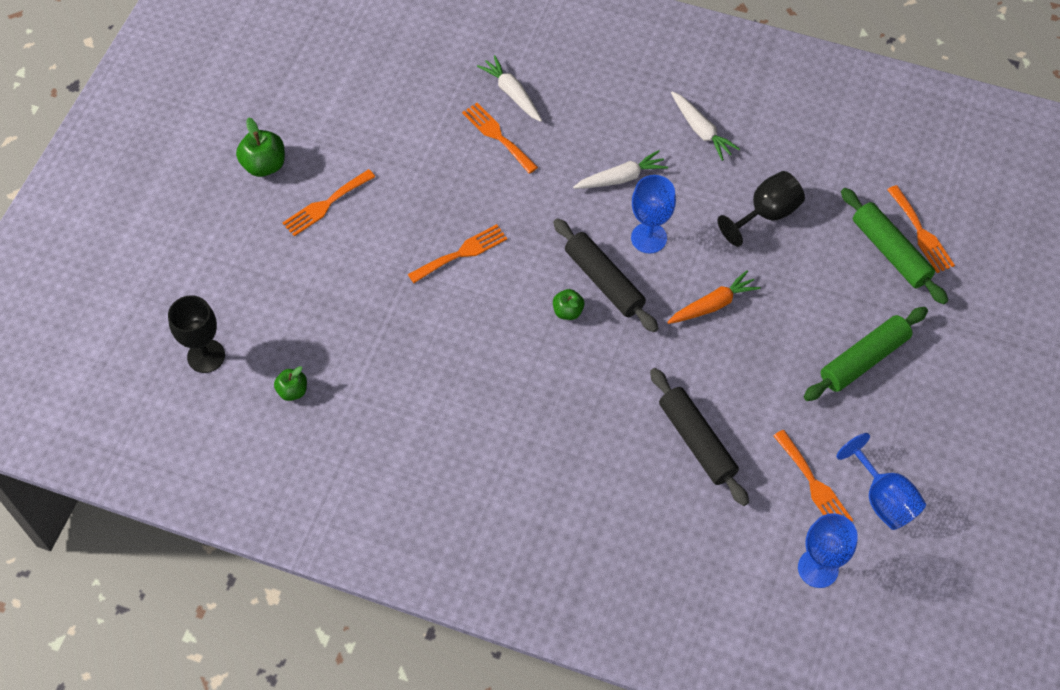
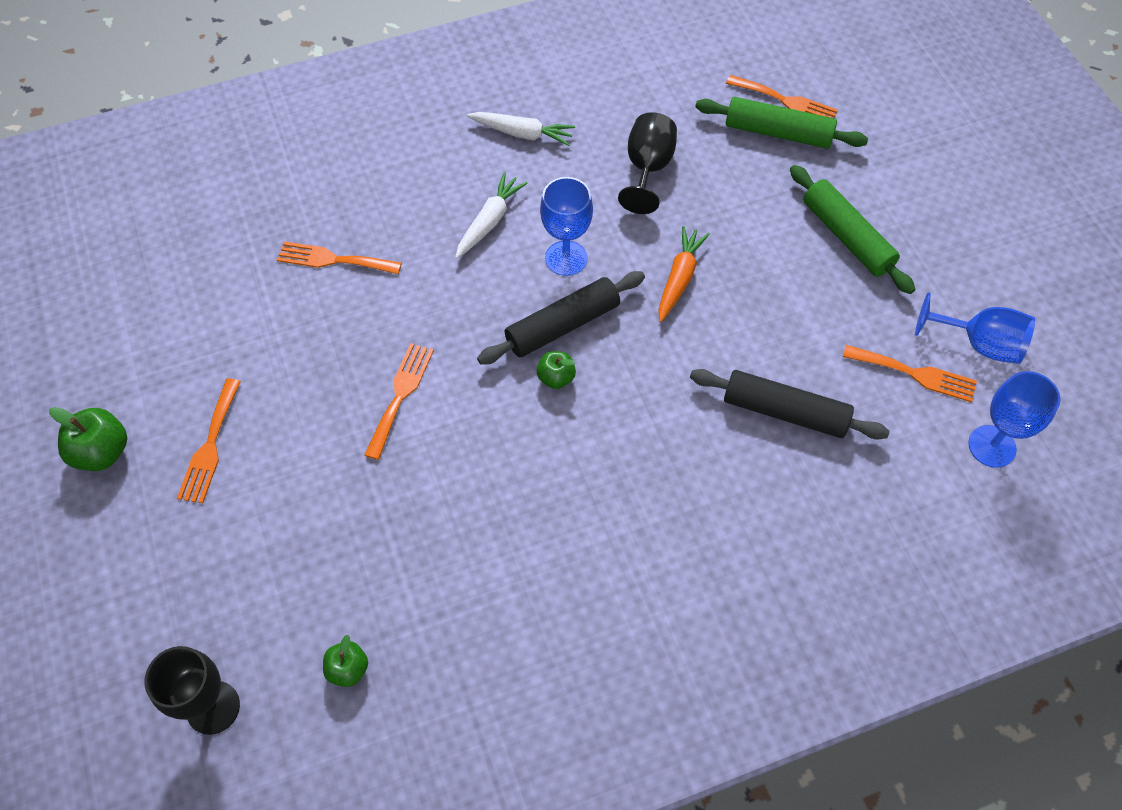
camera: 40 degrees left, 0 degrees up
(512, 93) = (311, 211): white carrot -> none
(604, 281) = (562, 326): black rolling pin -> black rolling pin turned 45 degrees counterclockwise
(864, 360) = (847, 237): green rolling pin -> green rolling pin turned 45 degrees counterclockwise

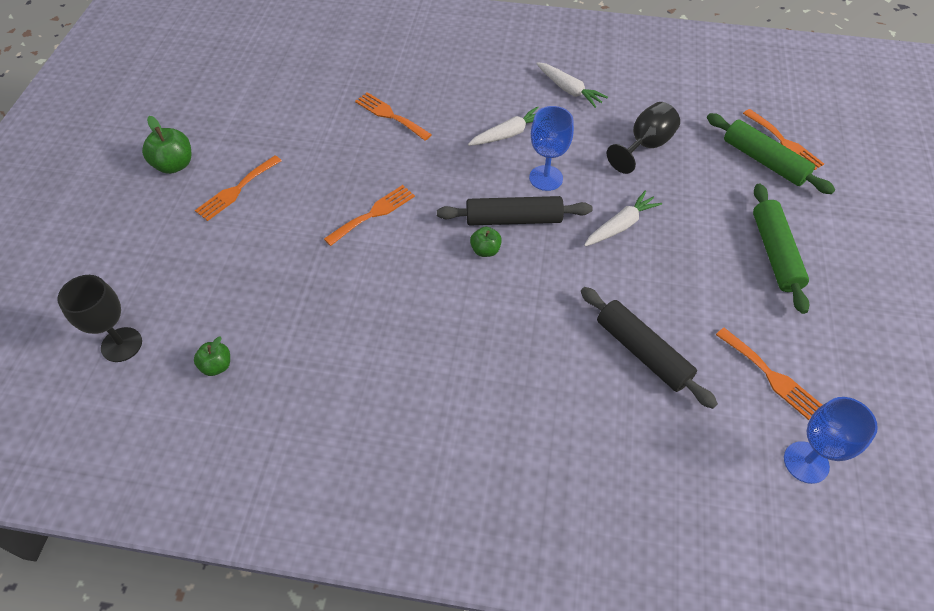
camera: 30 degrees right, 5 degrees down
(679, 278) = (621, 225): orange carrot -> white carrot
(979, 344) = (843, 379): blue goblet -> none

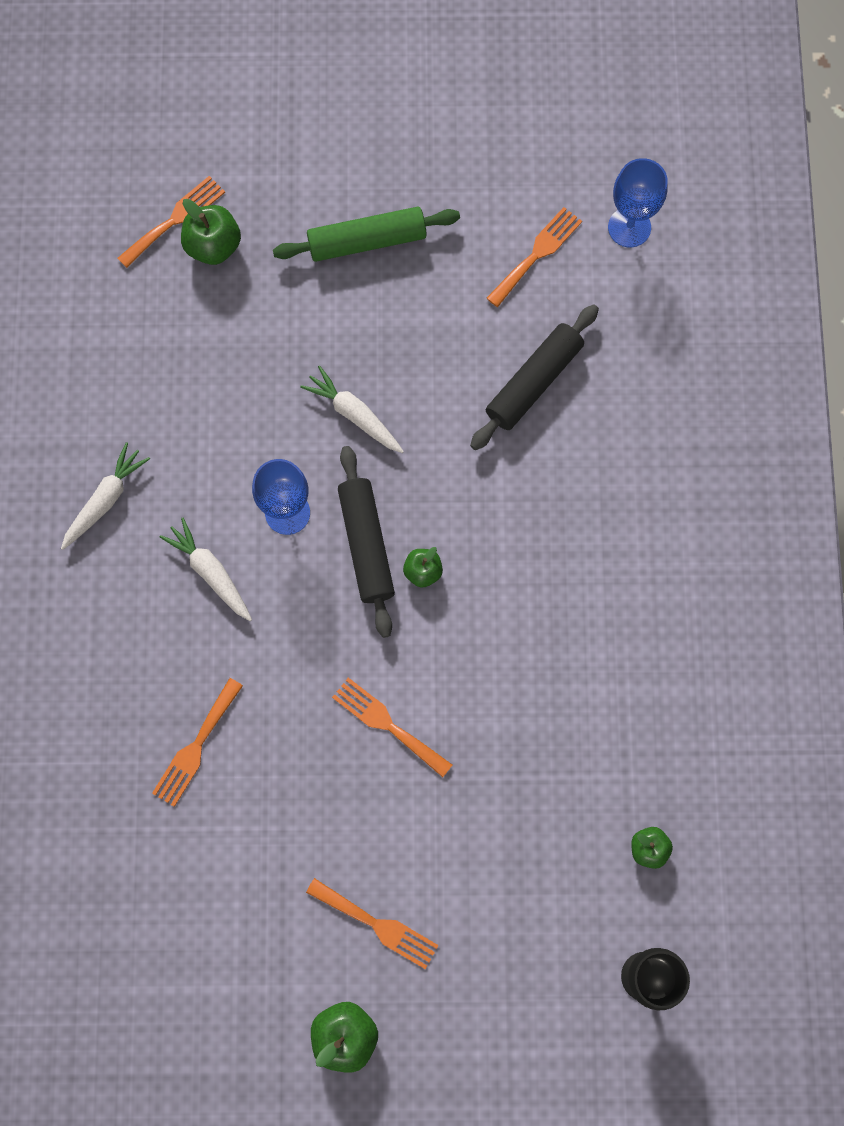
camera: 100 degrees left, 20 degrees up
(645, 145) = (207, 391): black goblet -> none
(763, 161) = (213, 246): green rolling pin -> green apple

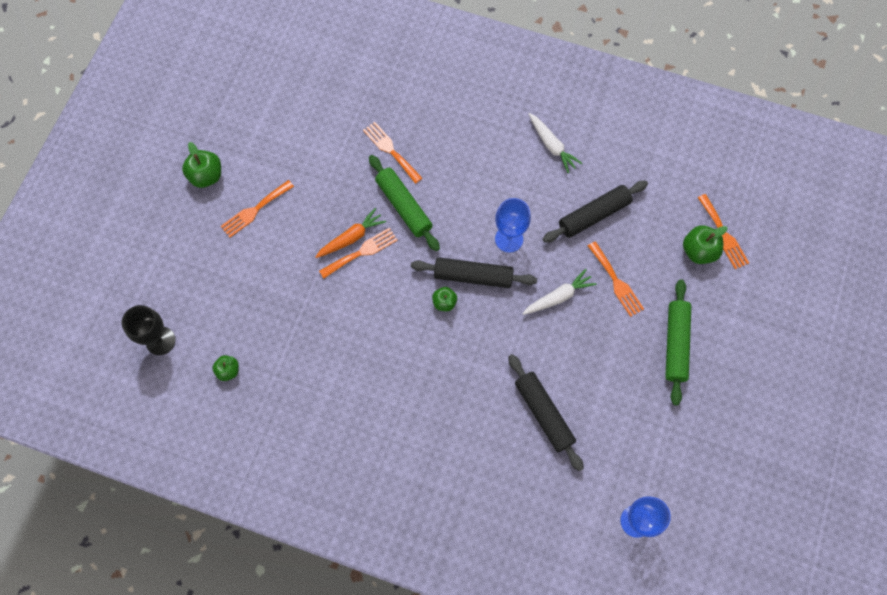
camera: 110 degrees right, 5 degrees down
(205, 404) = (594, 215): none -> black rolling pin
(210, 572) = (488, 187): white carrot -> none
(287, 688) = (404, 206): none -> green rolling pin
(369, 750) = (351, 237): none -> orange carrot
(537, 254) = (634, 450): orange fork -> orange fork (616, 282)

